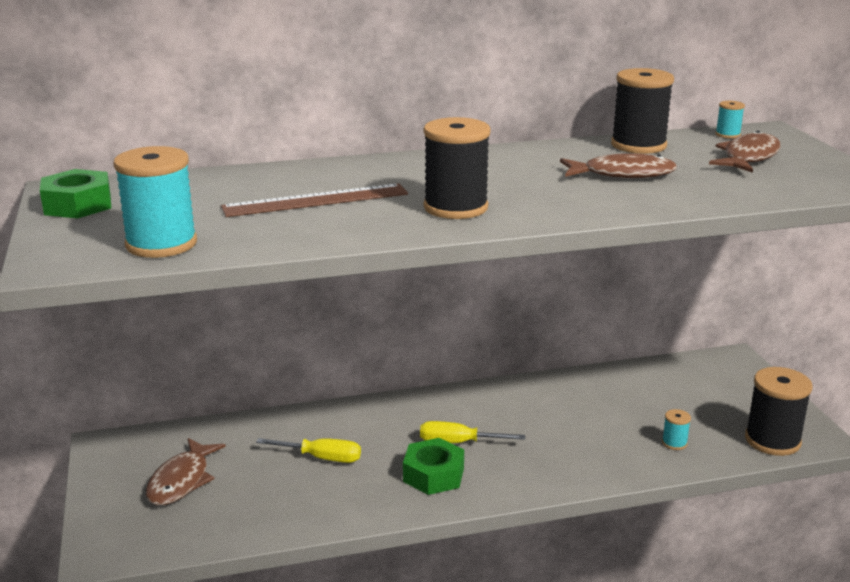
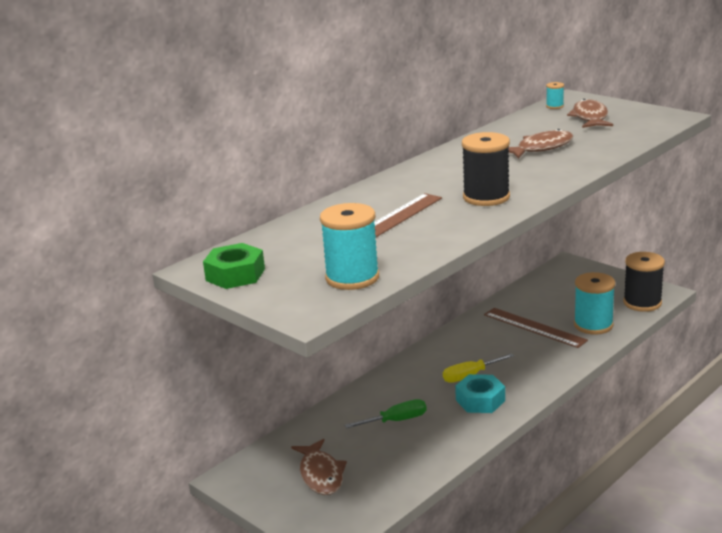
camera: 30 degrees left, 0 degrees up
(321, 458) = (396, 421): yellow screwdriver -> green screwdriver
(433, 475) = (480, 400): green nut -> turquoise nut
(599, 417) = (534, 327): none -> brown ruler
(638, 145) = (517, 127): black spool -> none
(674, 443) = (593, 325): turquoise spool -> turquoise spool, size x2.17

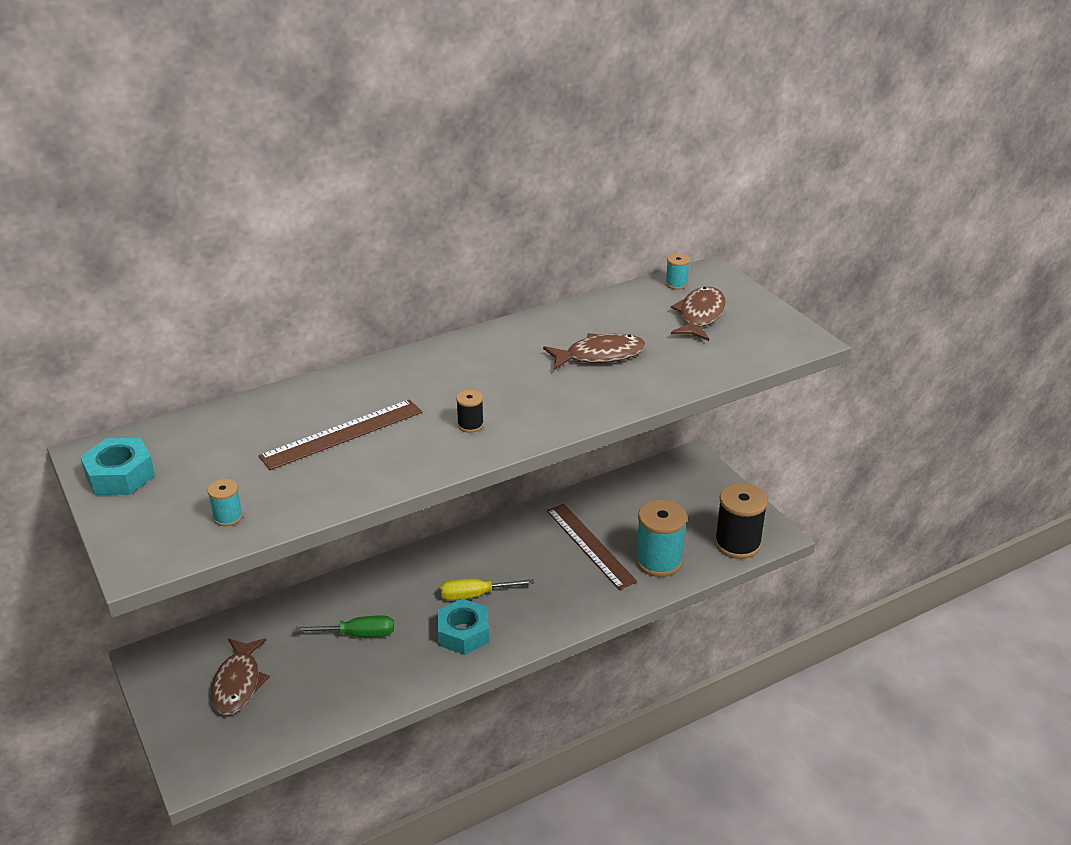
camera: 15 degrees right, 10 degrees up
(235, 275) = (120, 475): green nut -> turquoise nut
(352, 278) = (228, 517): turquoise spool -> turquoise spool, size x0.46
(486, 197) = (470, 425): black spool -> black spool, size x0.46

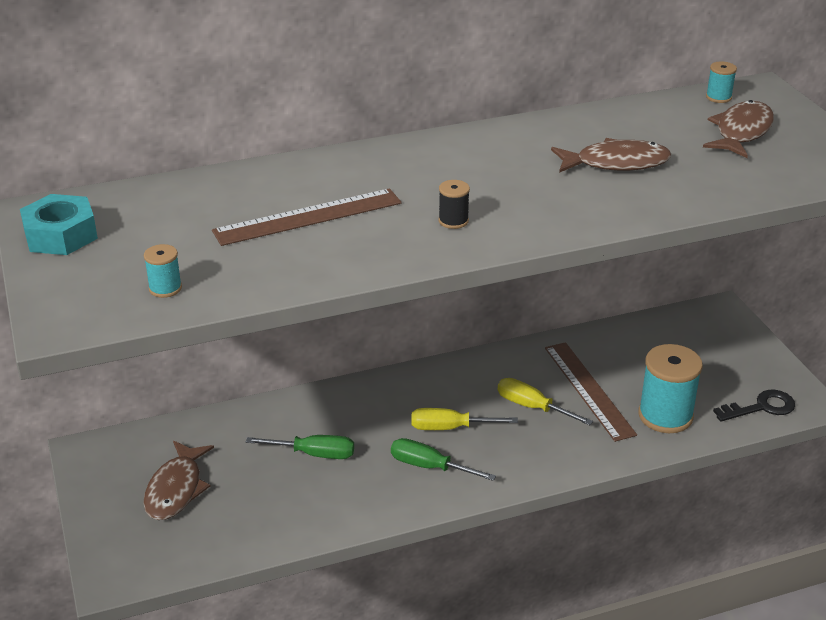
camera: 10 degrees right, 0 degrees up
(463, 633) = (430, 467): turquoise nut -> green screwdriver
(544, 567) = (532, 407): none -> yellow screwdriver
(737, 544) = (761, 407): black spool -> black key

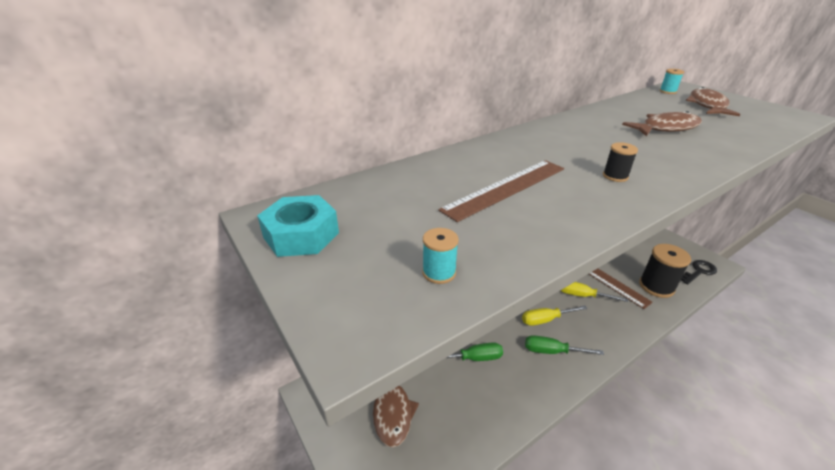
camera: 15 degrees left, 0 degrees up
(665, 416) = (656, 286): turquoise spool -> black spool

